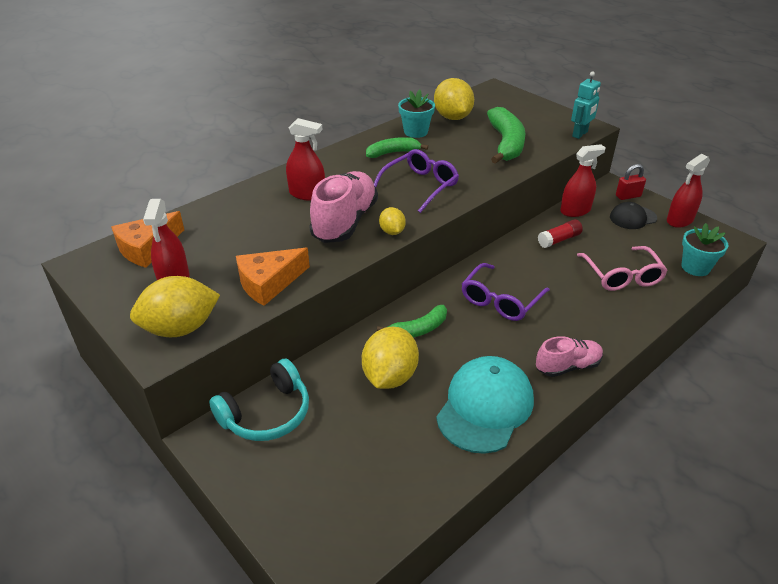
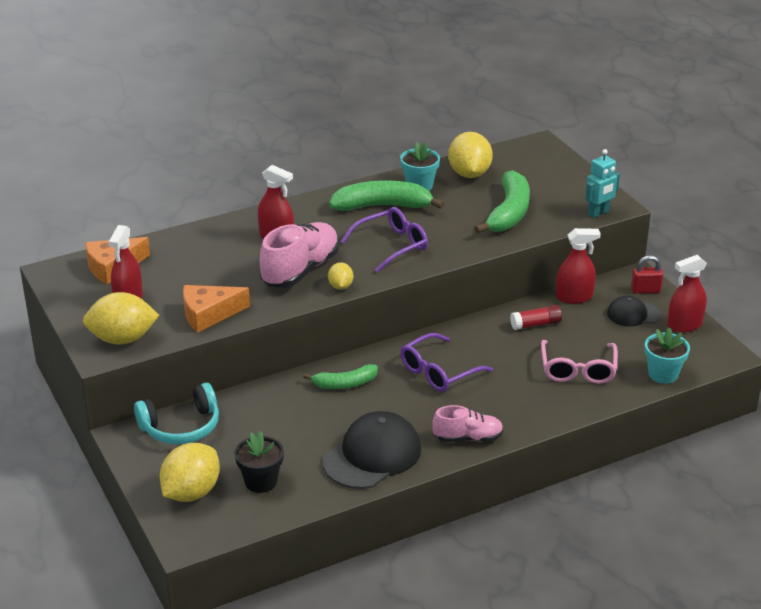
camera: 15 degrees right, 5 degrees down
(381, 466) = (261, 481): none -> black flower pot
(390, 376) = (299, 417): yellow lemon -> yellow lemon (191, 492)
(393, 153) = (382, 206): green banana -> green banana, size x1.66
(485, 407) = (372, 455): turquoise cap -> black cap

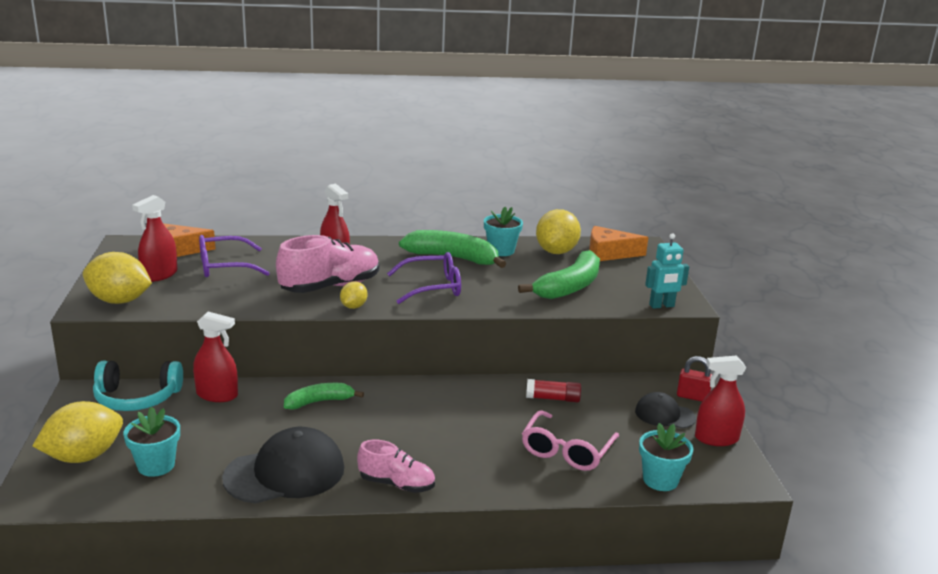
camera: 20 degrees right, 10 degrees down
(209, 314) = (213, 300): orange cheese -> orange cheese (609, 253)
(261, 481) = (156, 465): black flower pot -> turquoise flower pot
(344, 384) = (319, 402): green banana -> green banana turned 150 degrees clockwise
(438, 372) = (419, 415): purple glasses -> purple glasses (224, 266)
(574, 297) = (611, 385): red spray bottle -> red spray bottle (217, 395)

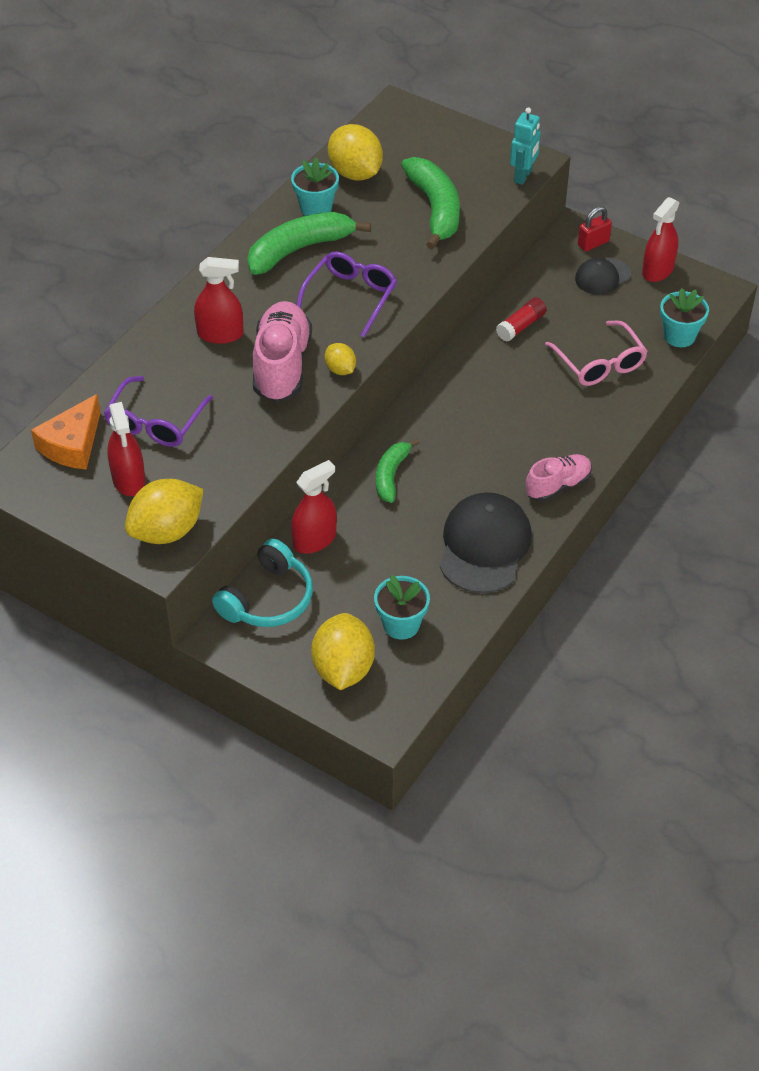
camera: 50 degrees left, 25 degrees up
(609, 253) = (393, 141): orange cheese -> none

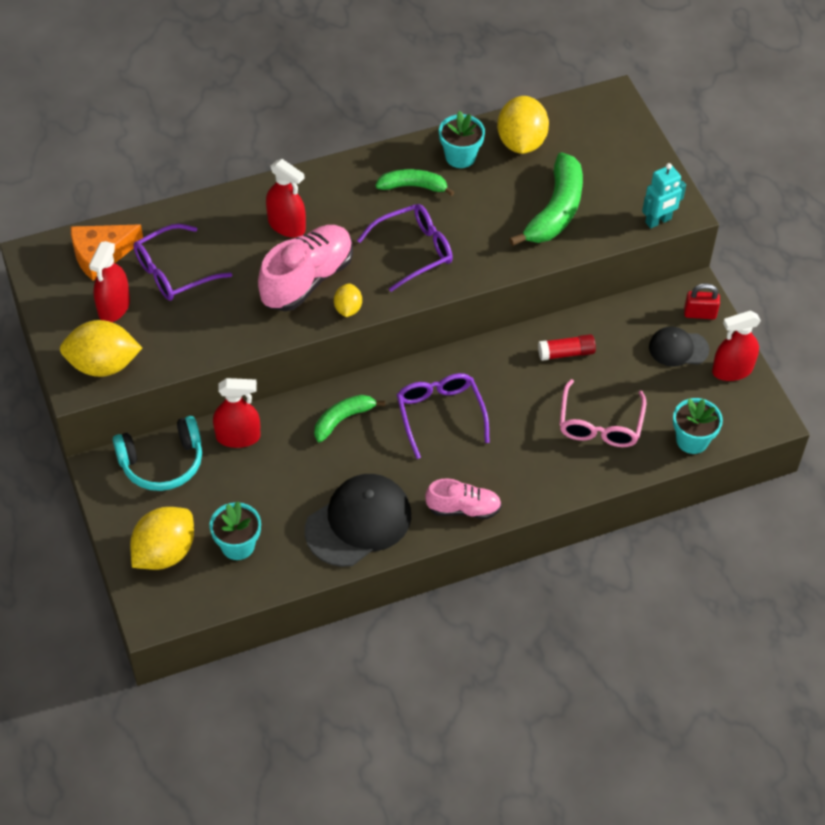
camera: 35 degrees right, 5 degrees up
(299, 249) = (413, 186): green banana -> green banana, size x0.60
(467, 426) = (440, 414): none -> purple glasses

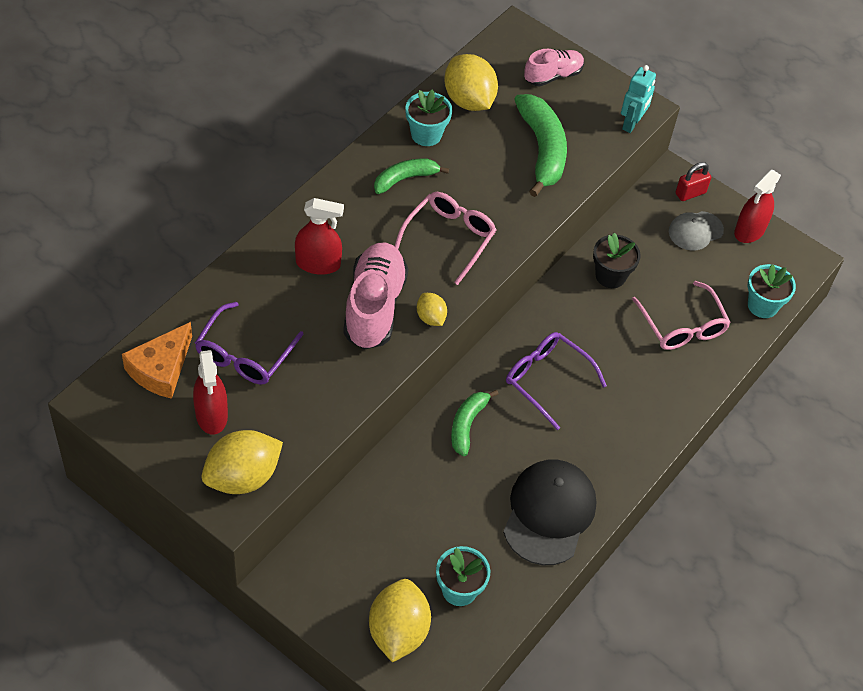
camera: 35 degrees left, 0 degrees up
(162, 463) = (333, 546): turquoise headphones -> none
(238, 437) = (385, 486): red spray bottle -> none
(414, 251) = (449, 238): purple glasses -> pink glasses
(463, 509) = (627, 456): pink shoe -> pink shoe (553, 76)
(566, 353) = (610, 276): red glue stick -> black flower pot
(678, 348) = (695, 231): black cap -> grey cap

